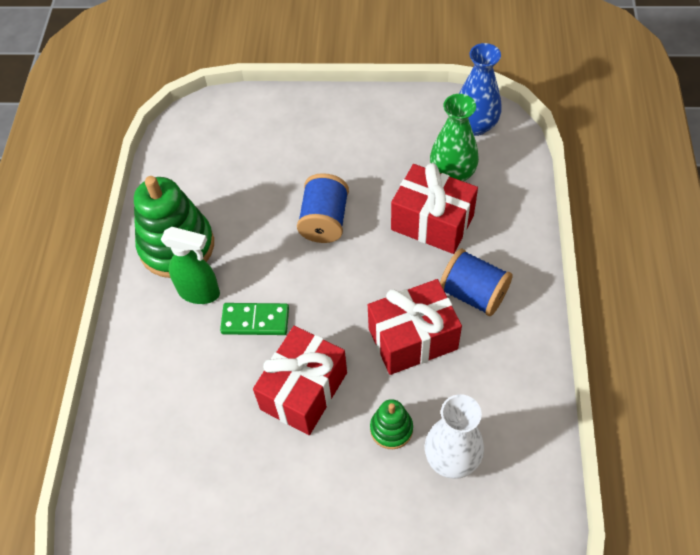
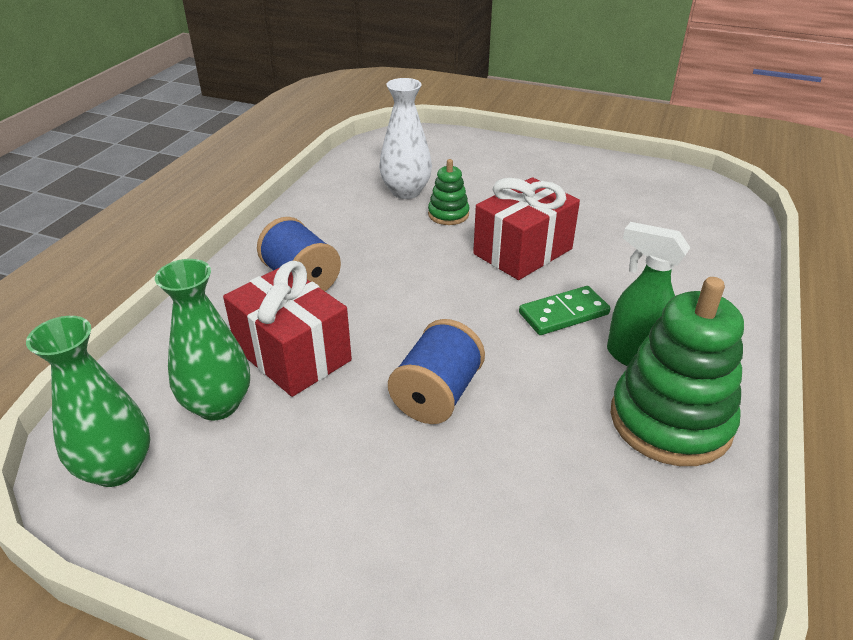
camera: 165 degrees left, 20 degrees down
(255, 320) = (563, 314): green domino -> green domino turned 45 degrees counterclockwise
(413, 339) = (391, 261): red gift -> none
(475, 126) = (116, 468): blue vase -> green vase

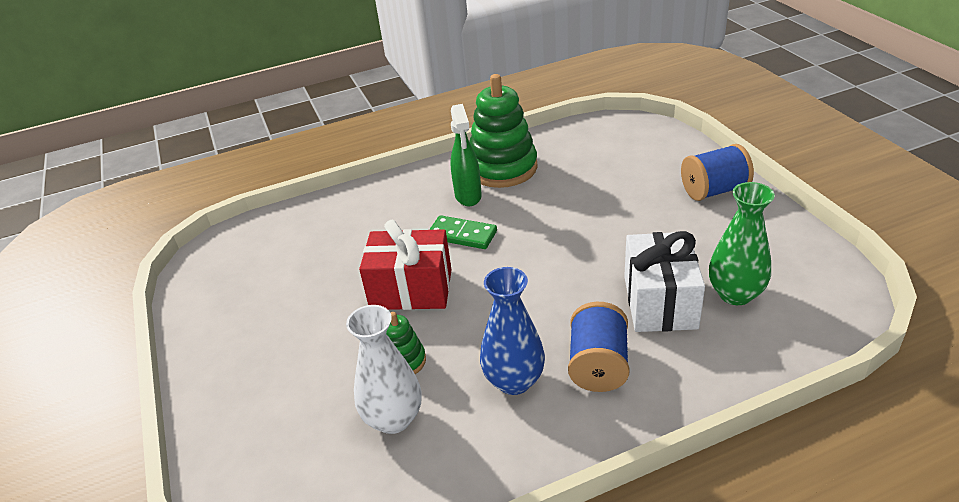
camera: 130 degrees left, 0 degrees up
(116, 468) = (820, 287): green vase -> none
(292, 354) = (660, 302): red gift -> white gift
(355, 241) = (514, 381): none -> blue vase
(437, 395) = (596, 232): blue spool -> blue spool (714, 190)

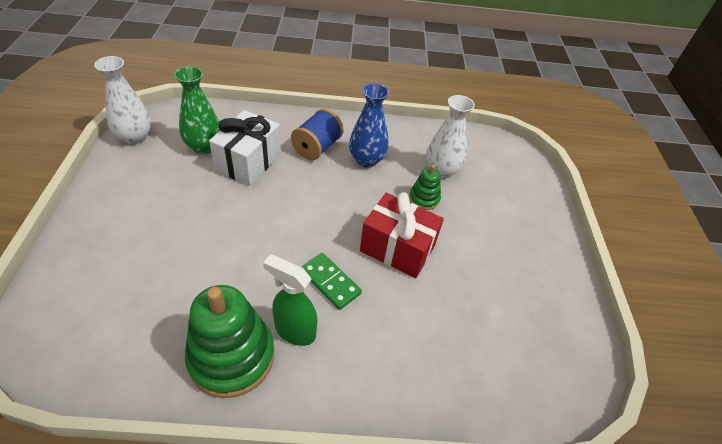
camera: 165 degrees left, 10 degrees up
(468, 196) = (294, 331): green spray bottle -> green spray bottle turned 75 degrees counterclockwise
(714, 190) = (104, 220): blue spool -> none
(823, 265) = (135, 137): none -> white vase

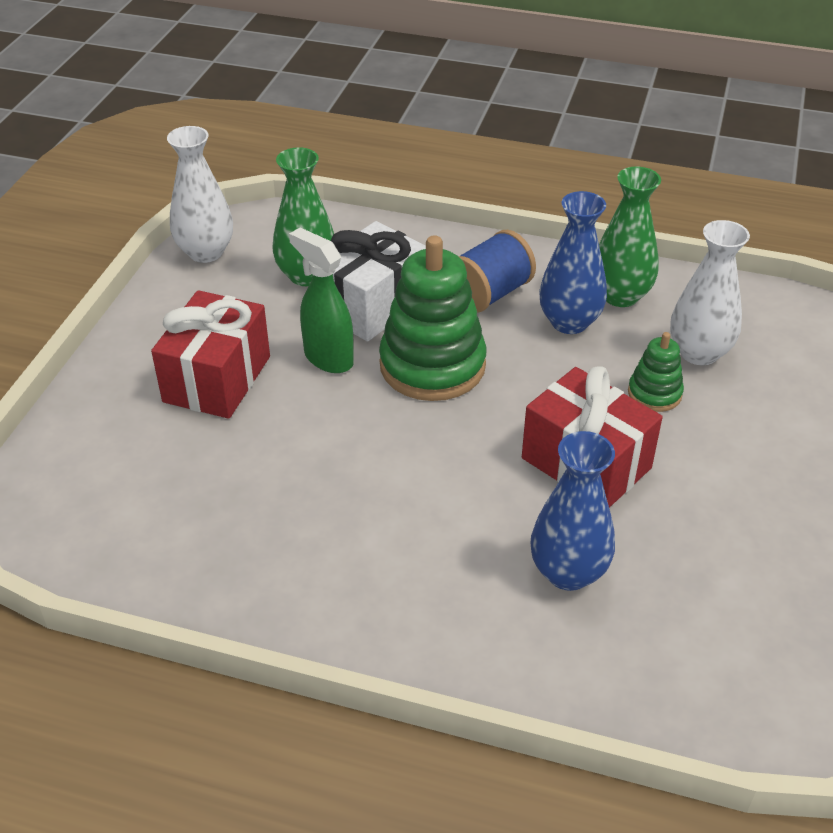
camera: 20 degrees right, 5 degrees down
(156, 223) = (217, 379): none -> red gift
(232, 357) = (293, 572): green stacking toy -> green stacking toy (432, 365)
(294, 331) = (392, 554): green spray bottle -> green spray bottle (328, 358)
(330, 282) = (462, 496): green domino -> none
(391, 141) = (620, 296): none -> green vase
(404, 323) = (568, 572): none -> blue vase

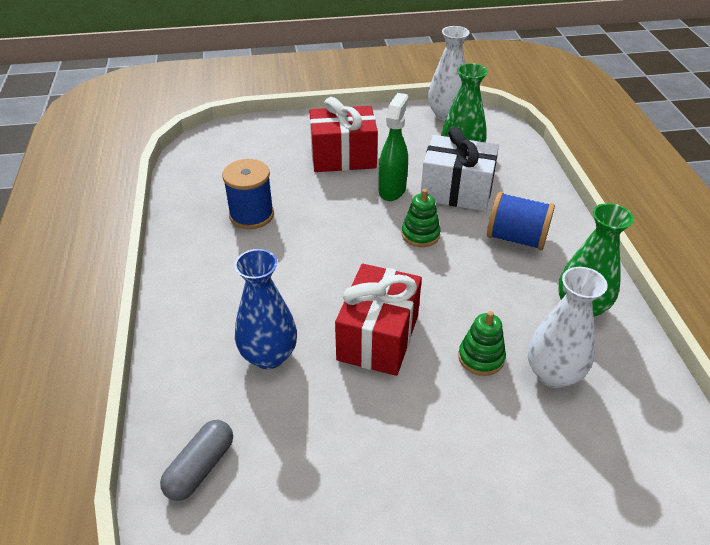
camera: 65 degrees right, 0 degrees up
(278, 514) = (251, 215): none -> blue spool
(432, 365) = (420, 234): green stacking toy -> green stacking toy, size x0.49
(569, 322) = (523, 287): blue vase -> none
(717, 685) = (200, 468): none -> grey capsule

